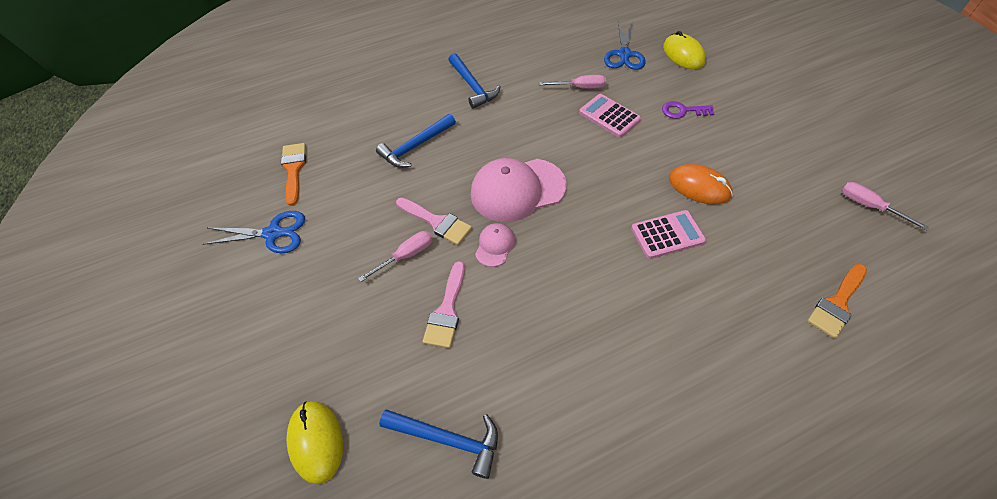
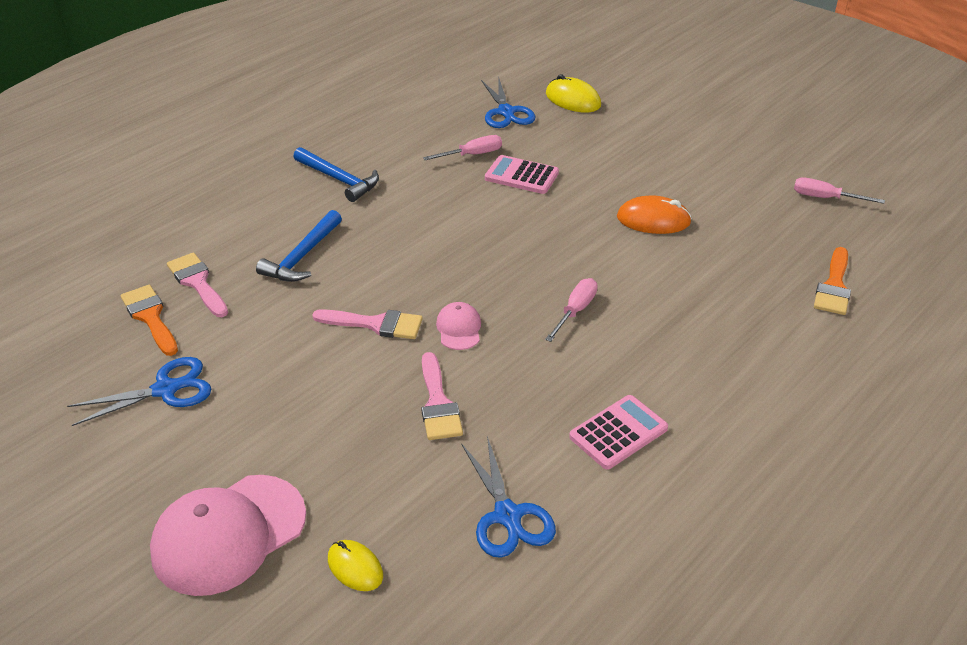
camera: 25 degrees left, 15 degrees down
(316, 441) = (355, 567): yellow mouse -> yellow mouse, size x0.66
(337, 149) = (197, 283): none -> pink brush
(406, 256) = (357, 366): pink screwdriver -> pink screwdriver (575, 311)
(448, 439) = (508, 516): blue hammer -> blue scissors
(517, 190) = (455, 270): pink cap -> pink cap (228, 534)
(667, 235) = (643, 271): pink calculator -> pink calculator (618, 432)
(682, 111) = (600, 154): purple key -> none

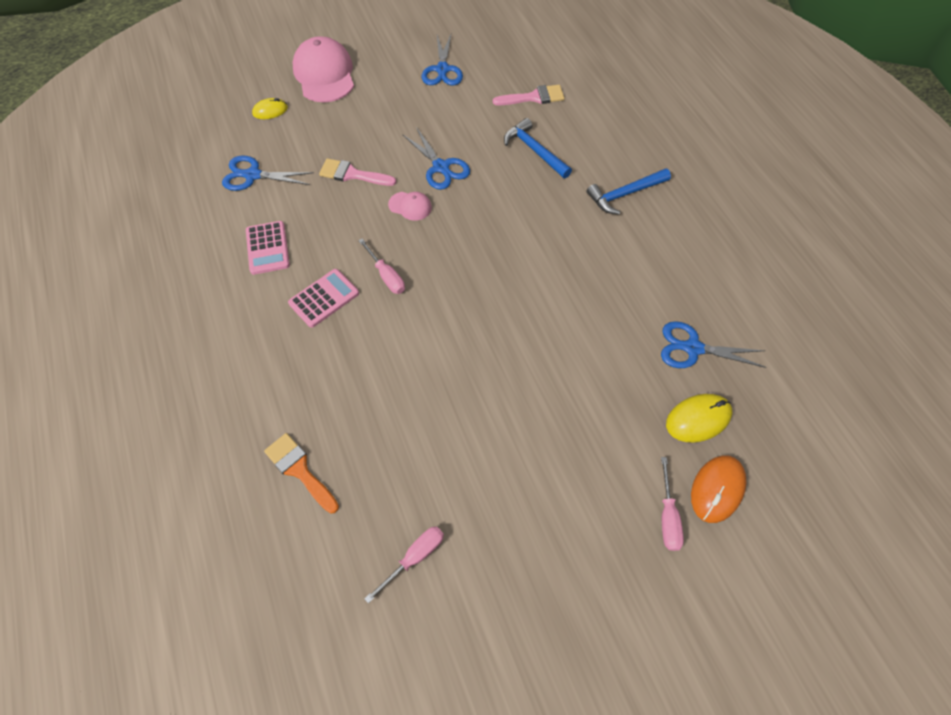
camera: 115 degrees right, 20 degrees up
(150, 317) = (511, 73): orange brush -> none
(375, 324) = (441, 167): pink brush -> blue scissors
(472, 155) = (625, 292): pink screwdriver -> pink screwdriver (667, 516)
(521, 176) = (575, 315): pink calculator -> pink calculator (324, 298)
(653, 220) = (461, 382): orange mouse -> orange mouse (717, 489)

